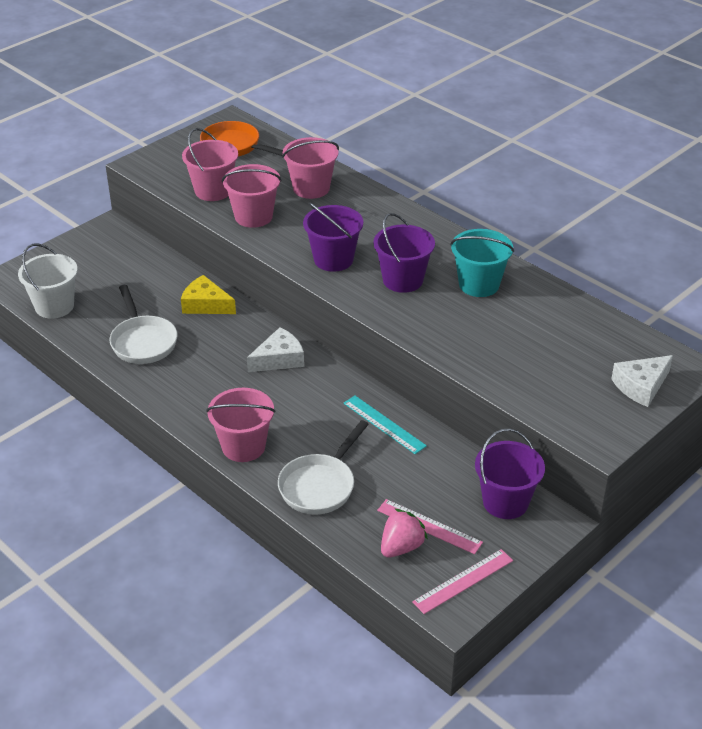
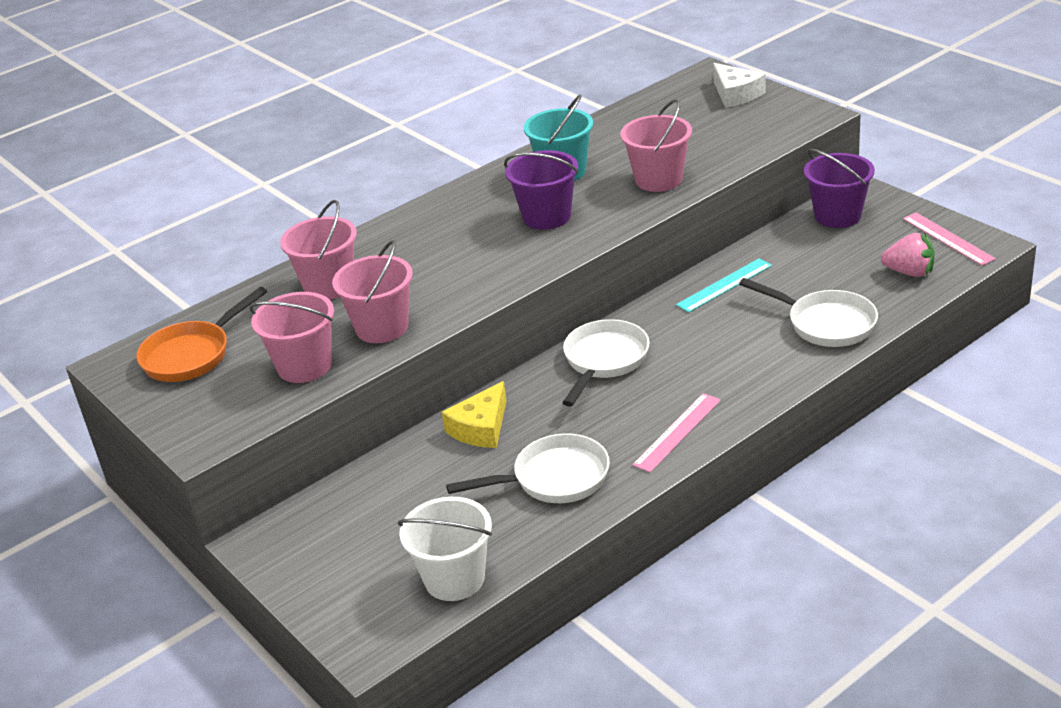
camera: 80 degrees left, 5 degrees down
(243, 446) = (764, 380): pink bucket -> pink bucket (658, 180)
(279, 359) = (604, 361): white cheese -> white pan
(333, 259) = (495, 263): purple bucket -> none
(401, 547) = (909, 272): pink strawberry -> pink strawberry turned 150 degrees clockwise
(429, 526) = (877, 257): pink ruler -> pink ruler (677, 432)

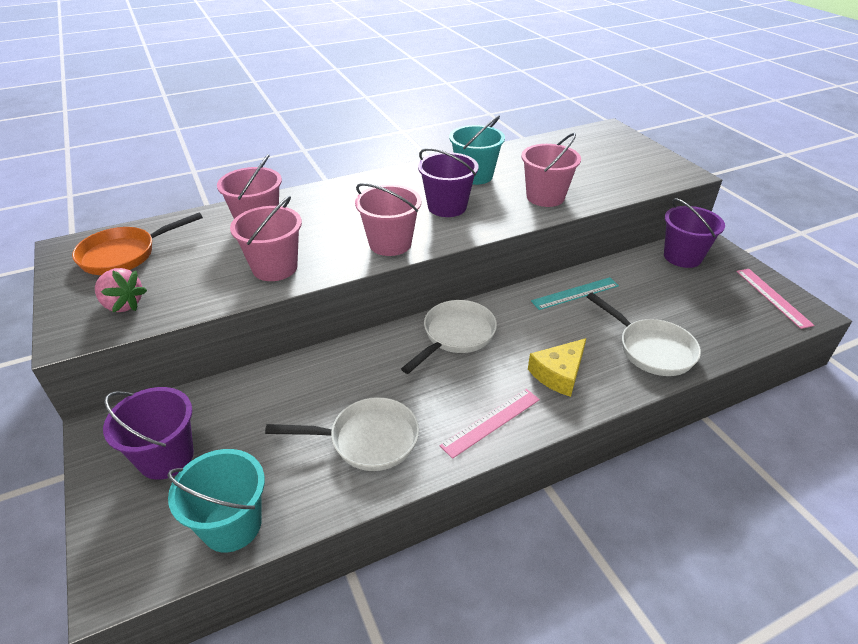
camera: 10 degrees right, 5 degrees up
(304, 366) = (196, 286): pink bucket -> pink bucket (390, 244)
(347, 545) = (166, 457): none -> purple bucket
(454, 579) = (232, 525): white bucket -> turquoise bucket
(481, 428) = (332, 371): yellow cheese -> yellow cheese (559, 373)
(735, 94) = (626, 146): white cheese -> none
(909, 272) = (734, 319): pink strawberry -> pink strawberry (123, 305)

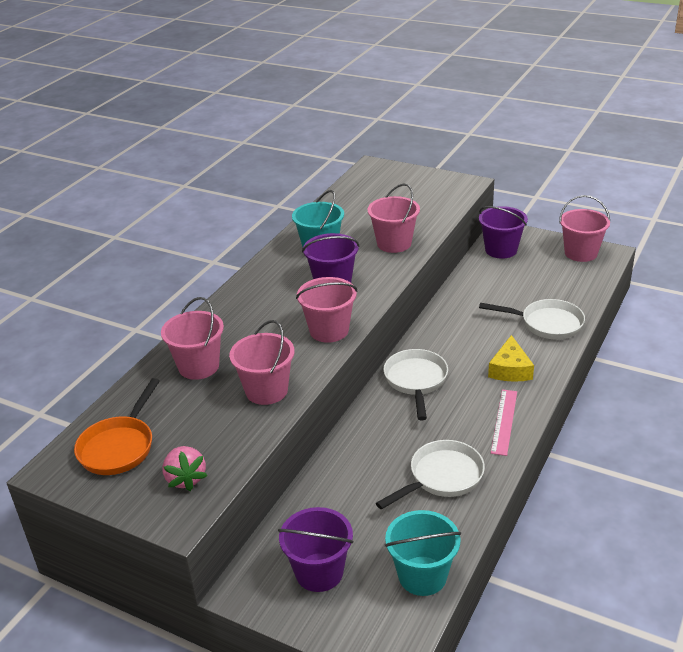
camera: 35 degrees left, 5 degrees down
(123, 305) = (186, 479): pink strawberry -> pink strawberry turned 75 degrees clockwise
(575, 293) = (461, 310): turquoise ruler -> none
(772, 297) = (581, 253): pink ruler -> pink bucket

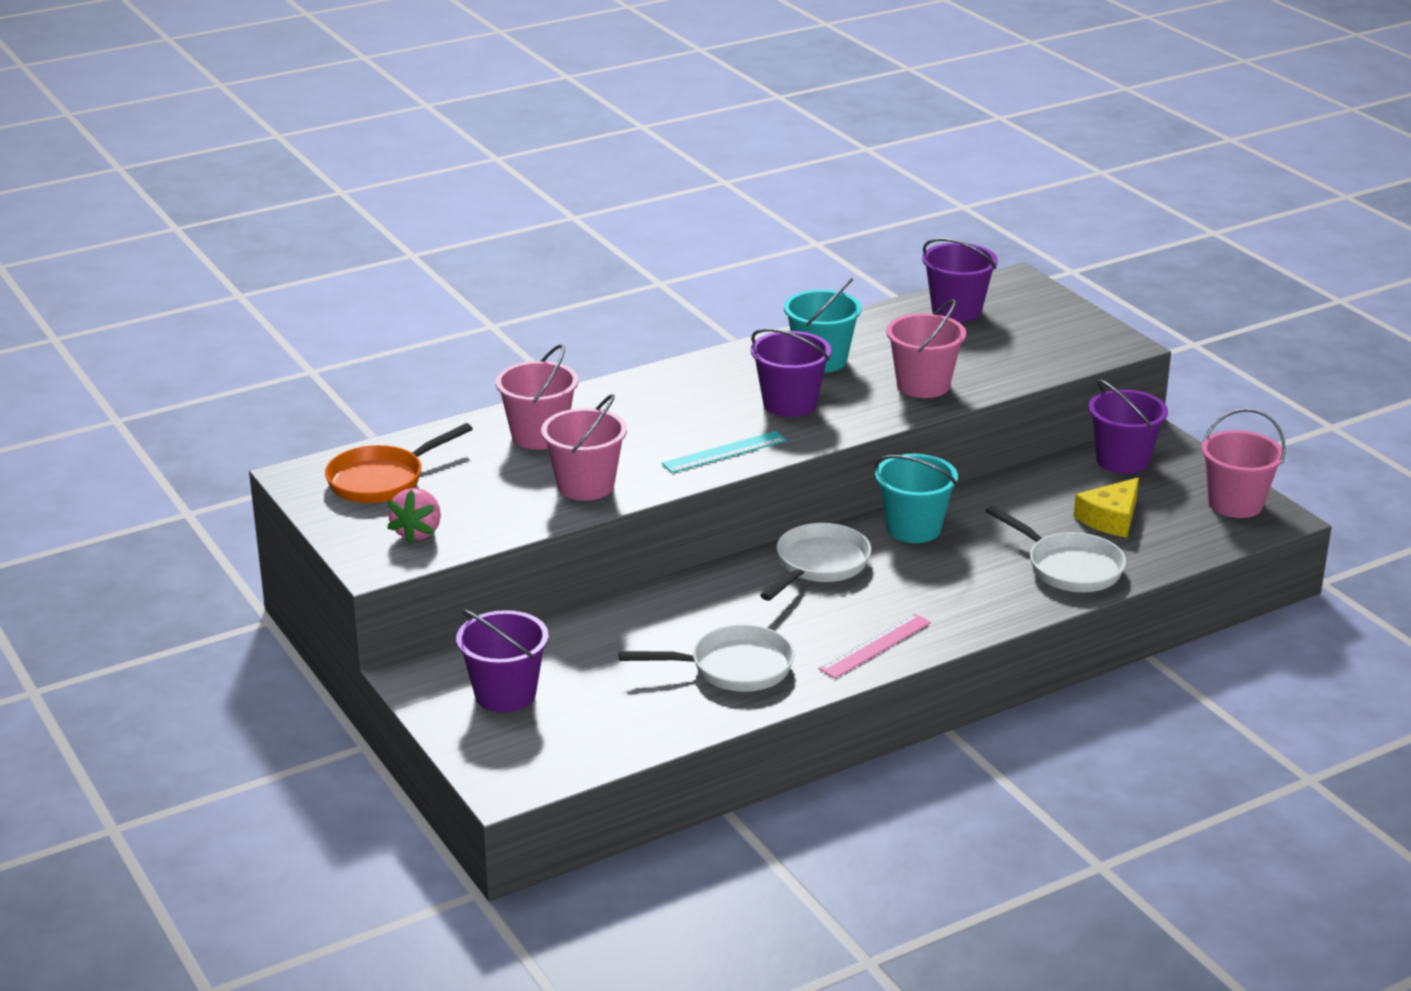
camera: 30 degrees right, 5 degrees down
(329, 330) = (724, 452): pink bucket -> turquoise ruler
(361, 193) = (956, 310): none -> purple bucket
(422, 576) = (607, 741): turquoise bucket -> turquoise bucket (913, 528)
(510, 369) = (953, 597): yellow cheese -> yellow cheese (1110, 518)

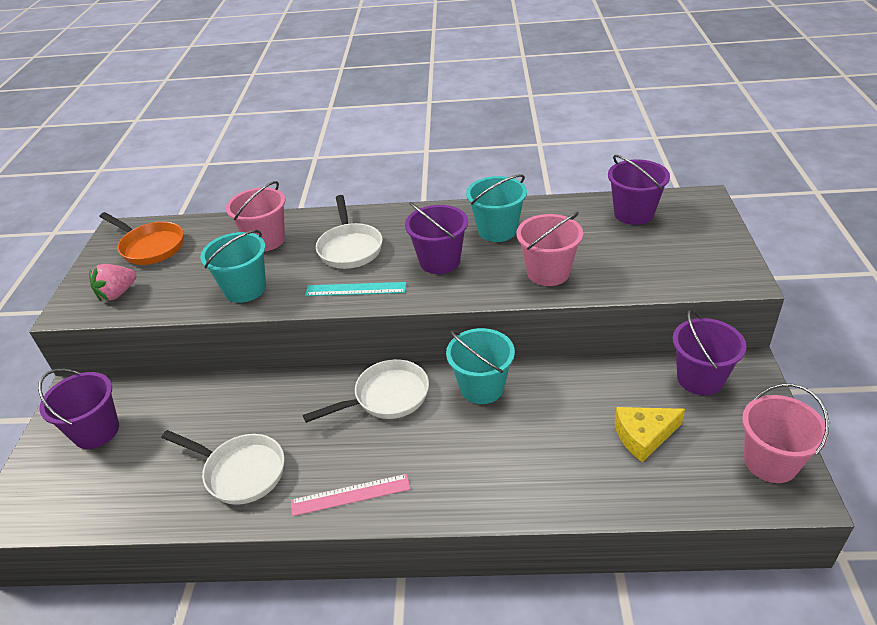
camera: 35 degrees right, 10 degrees up
(382, 480) = (150, 247): orange pan -> orange pan turned 135 degrees counterclockwise
(585, 486) = (245, 289): pink bucket -> turquoise bucket
(1069, 567) = (567, 476): white pan -> white pan (350, 248)

